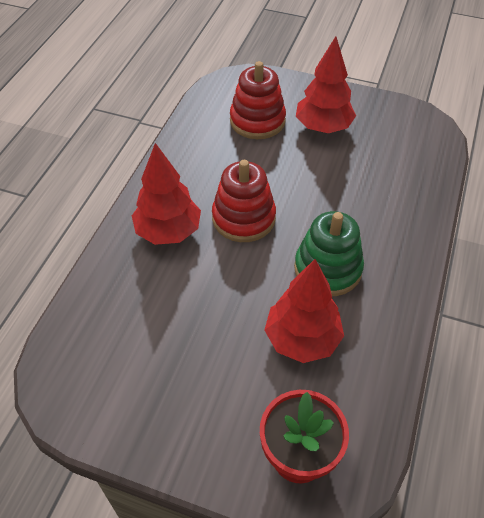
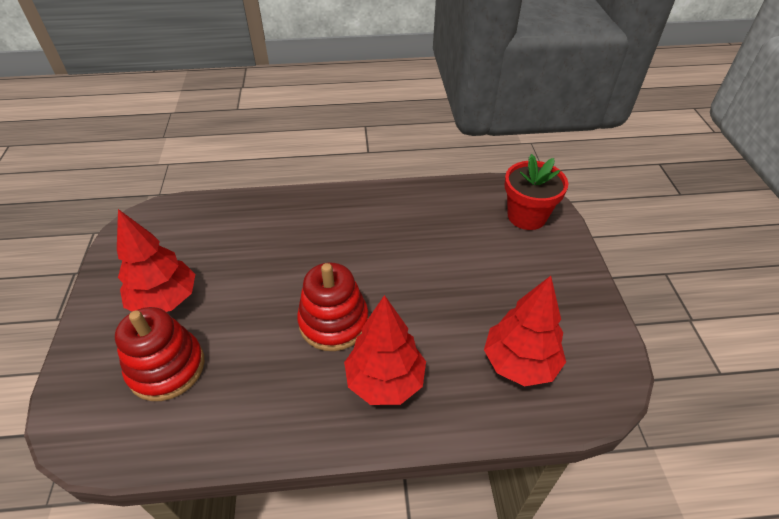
camera: 115 degrees left, 5 degrees down
(302, 339) = (440, 239): red tree -> red tree (520, 363)
(327, 269) = (363, 244): green stacking toy -> none

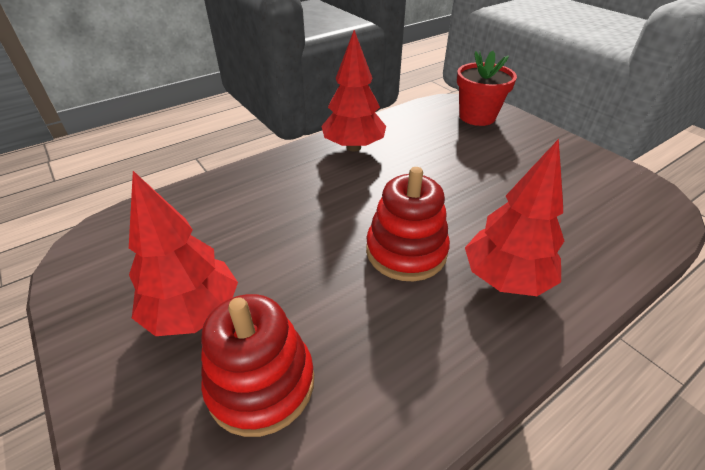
camera: 30 degrees left, 5 degrees down
(520, 363) = (589, 215): red tree -> red tree (353, 147)

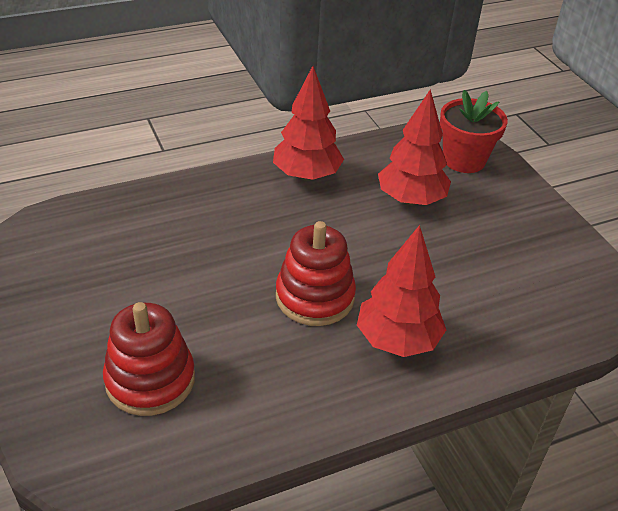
camera: 10 degrees right, 0 degrees up
(193, 312) = (107, 313): red tree -> red tree (410, 199)

